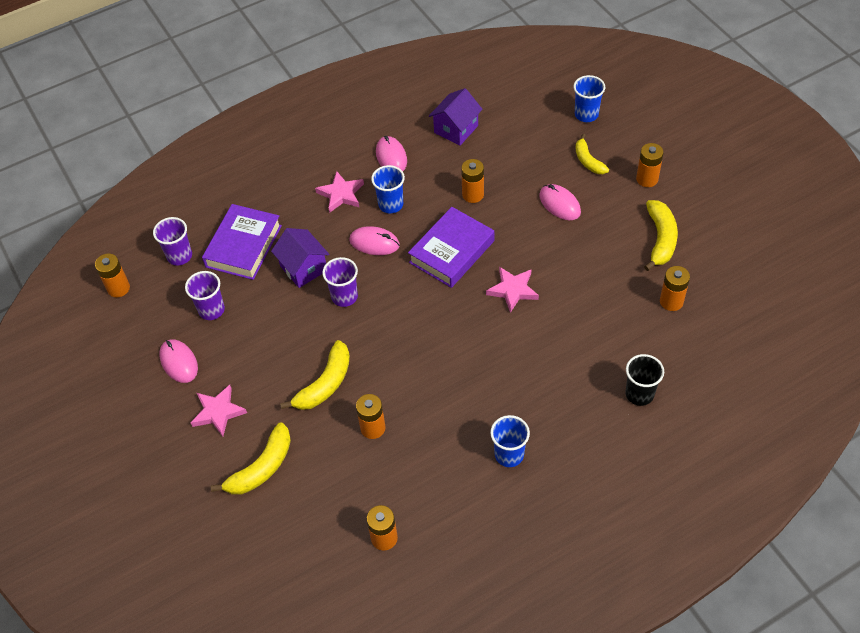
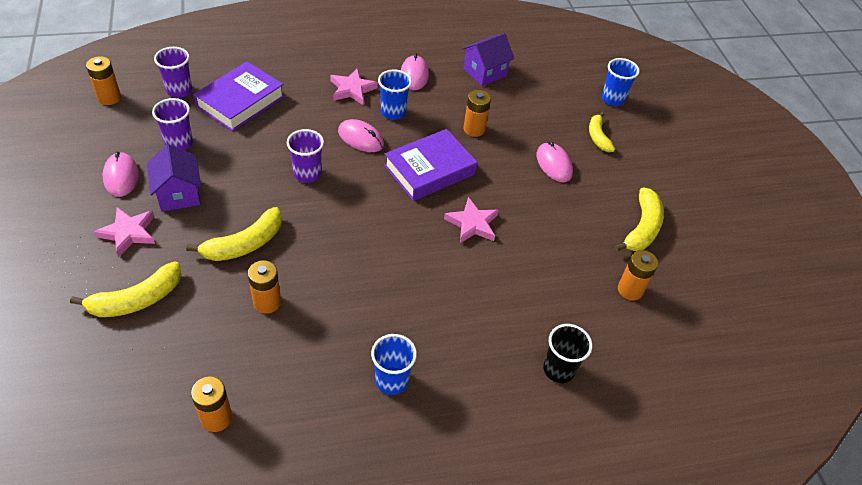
camera: 10 degrees right, 5 degrees down
(303, 268) = (283, 137): purple house -> purple house (179, 194)
(647, 179) = (649, 171): orange battery -> none

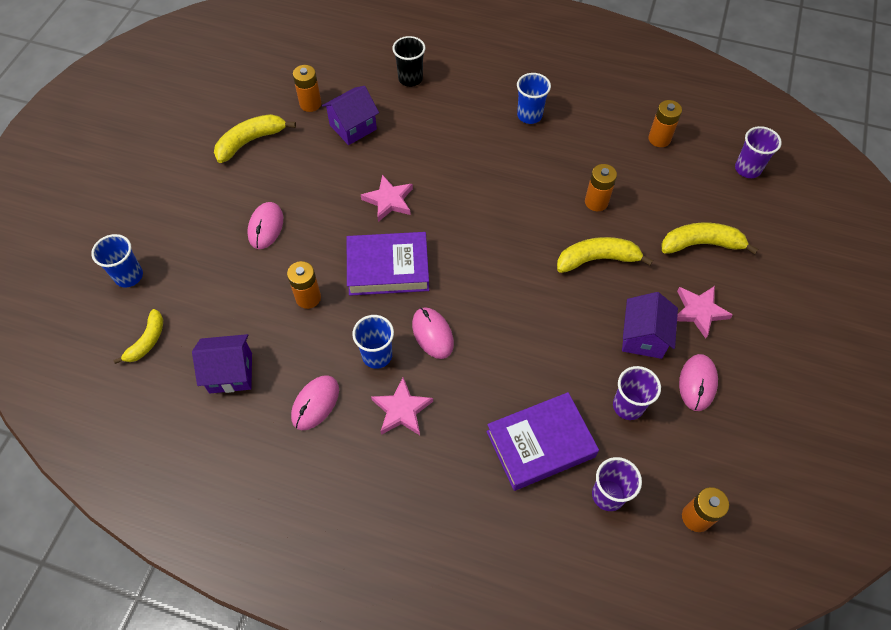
camera: 145 degrees left, 10 degrees up
(307, 174) = (509, 311): purple cup -> purple cup (747, 169)
(566, 282) = (353, 127): none -> purple house
(598, 137) = (194, 238): yellow banana -> yellow banana (147, 341)

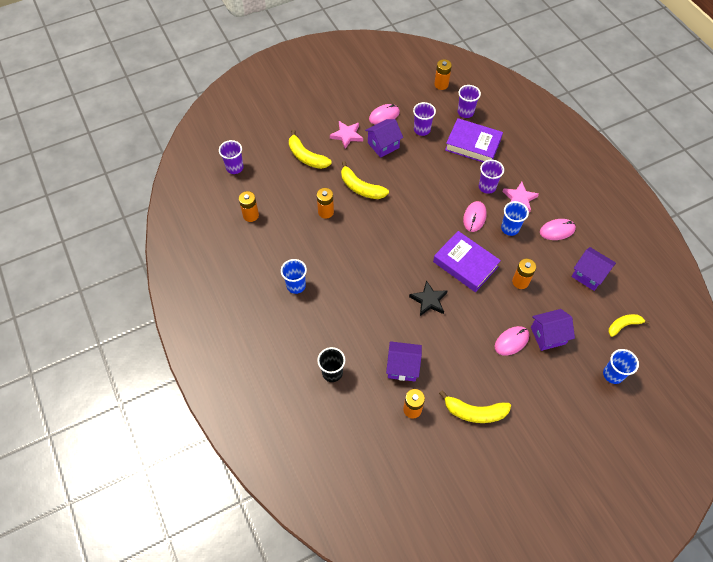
camera: 135 degrees left, 0 degrees up
(230, 262) = (548, 335): none -> purple house
(389, 200) = (429, 300): pink star -> black star
(458, 391) = (487, 187): none -> purple cup

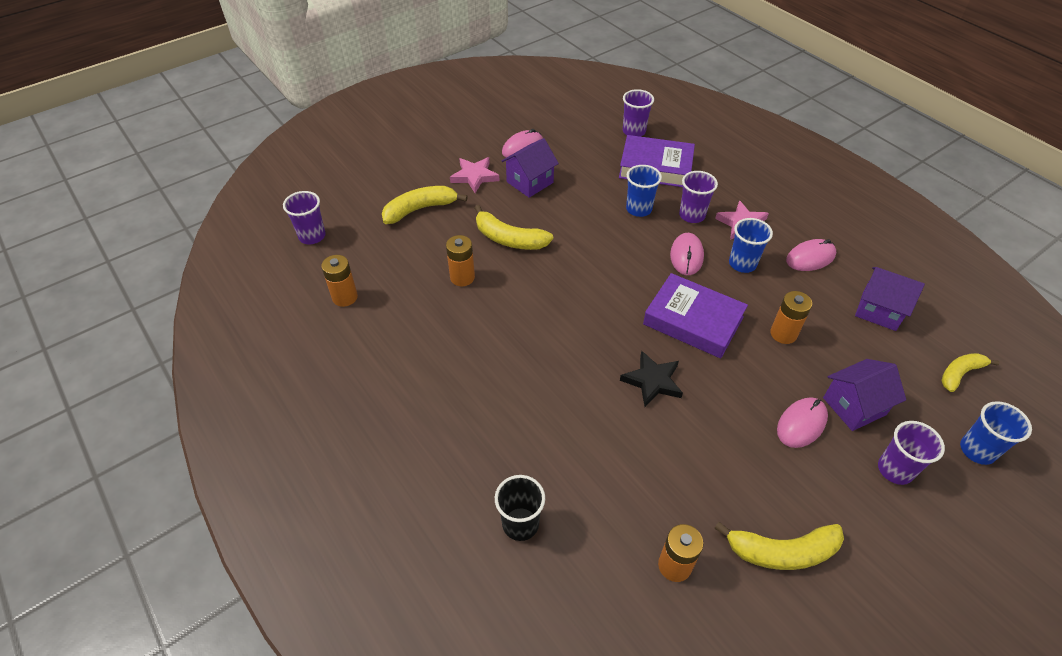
camera: 10 degrees left, 10 degrees down
(296, 285) = (433, 390): blue cup -> blue cup (638, 209)
(306, 157) = (420, 209): yellow banana -> yellow banana turned 120 degrees clockwise
(402, 367) = (638, 494): purple house -> none
(422, 130) = (579, 158): purple cup -> purple cup (895, 469)
(441, 84) = (592, 104): orange battery -> none

